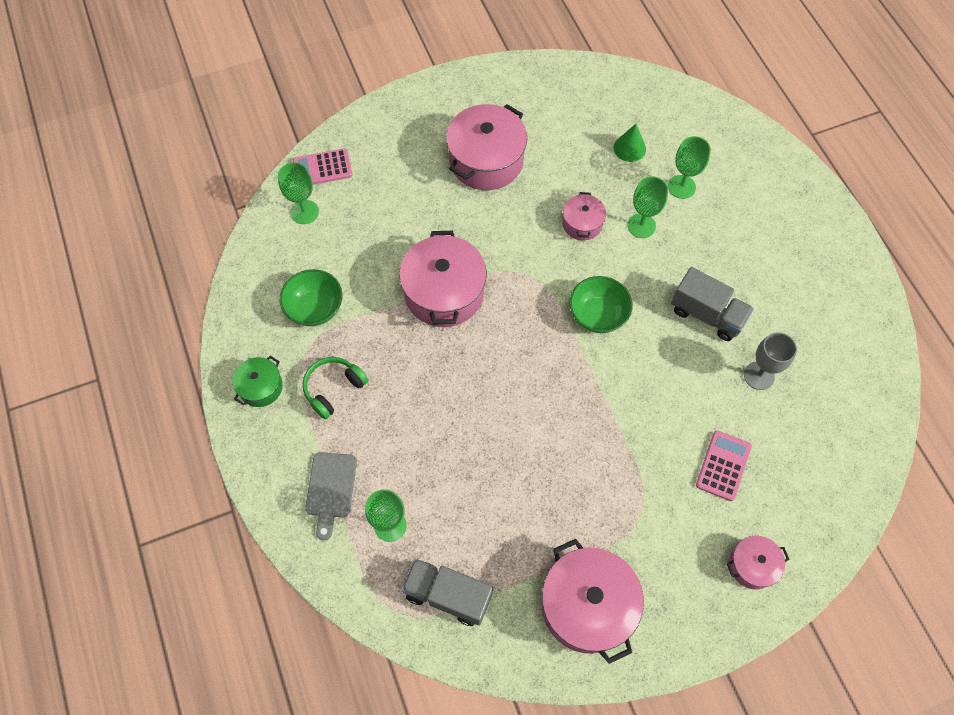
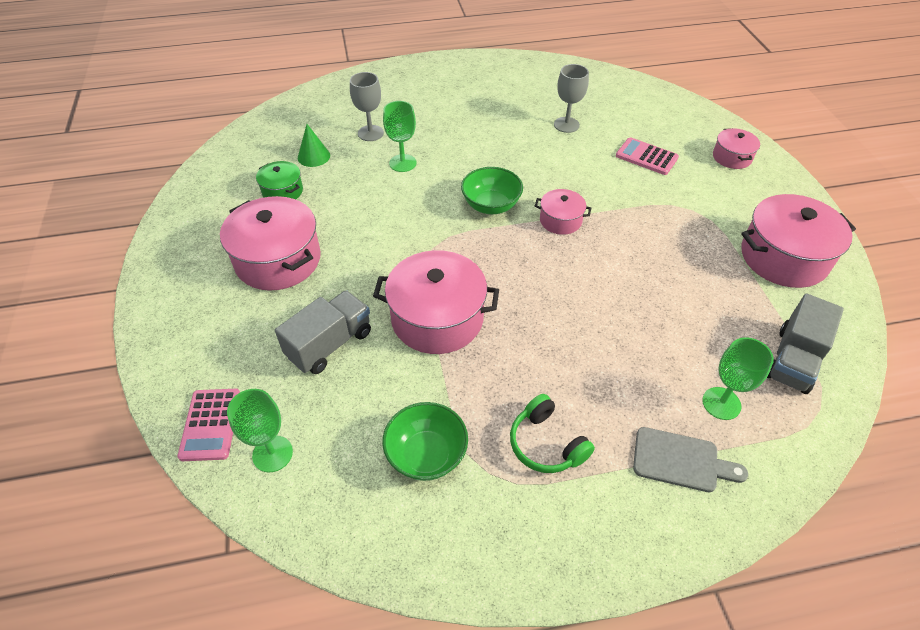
camera: 80 degrees left, 15 degrees down
(261, 387) = (534, 535): green pot -> green pot (282, 191)
(582, 224) = (386, 200): pink pot -> pink pot (560, 220)
(681, 187) = (370, 133): green goblet -> grey goblet
(707, 314) = (504, 141): grey truck -> grey truck (329, 344)

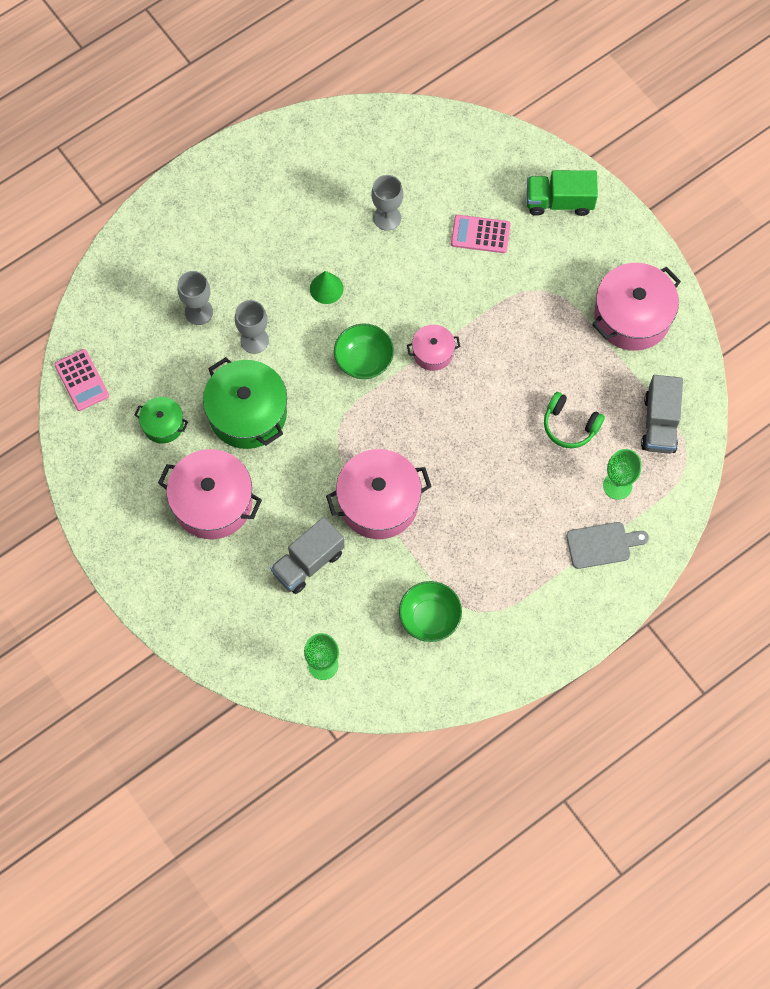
camera: 25 degrees left, 20 degrees up
(211, 424) = (264, 665): pink calculator -> pink calculator (82, 380)
(314, 156) = (162, 368): green cone -> green cone (326, 288)
(329, 344) = (308, 562): grey truck -> grey truck turned 150 degrees counterclockwise
(360, 207) = (247, 413): none -> green pot
(402, 163) = (254, 340): green goblet -> grey goblet
(546, 444) = (507, 573): green headphones -> green headphones (570, 425)
(732, 157) = (559, 202): pink pot -> green truck

